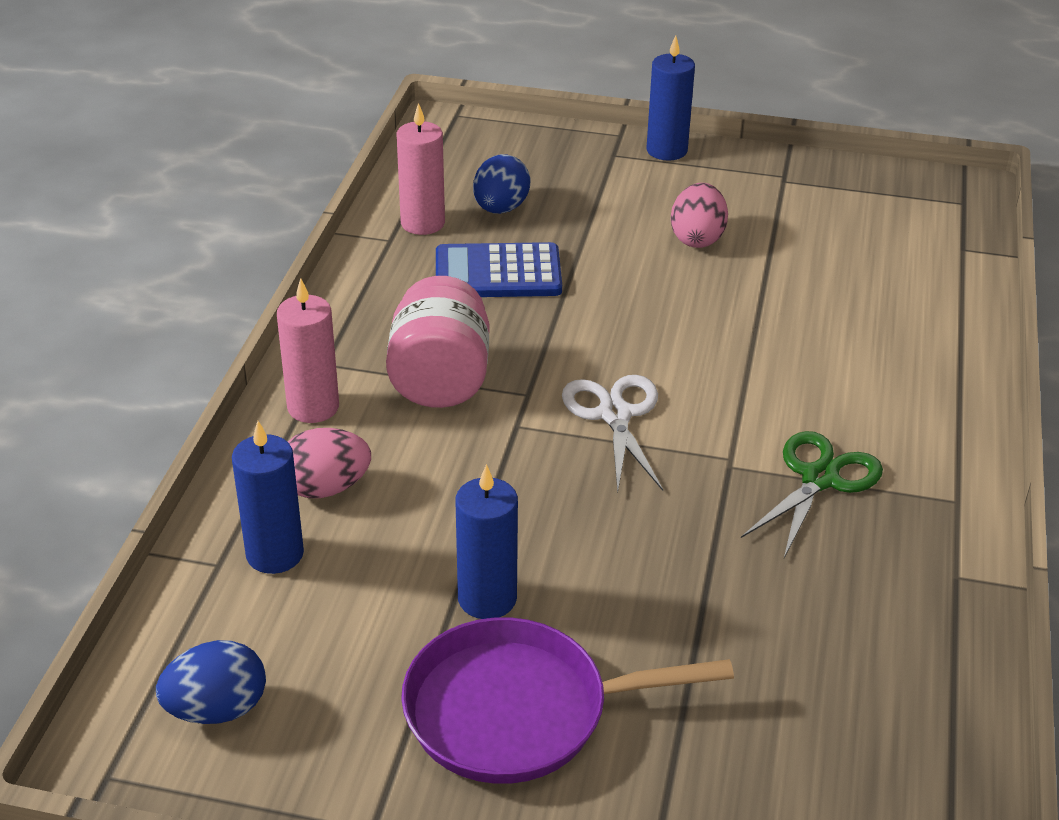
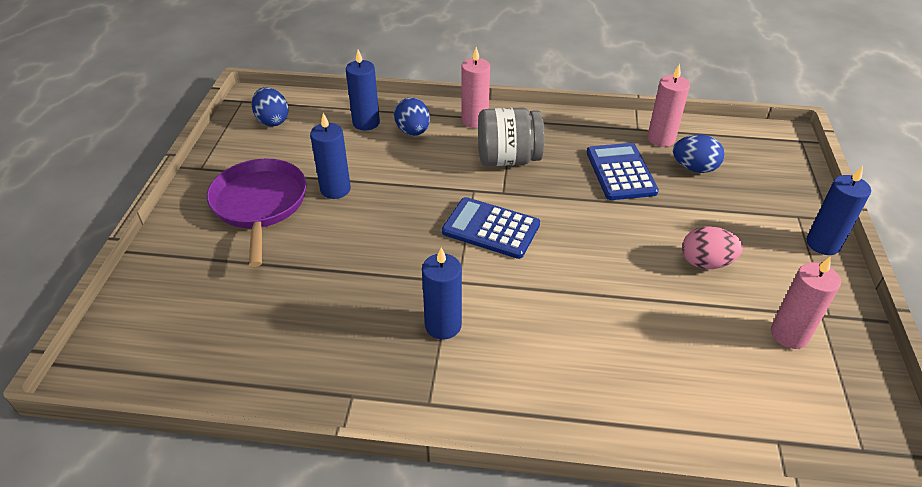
camera: 85 degrees right, 5 degrees up
(326, 488) = (413, 131): pink egg -> blue egg
(440, 379) = (508, 159): pink jar -> grey jar
(615, 415) = (491, 228): white scissors -> blue calculator
(815, 207) = (789, 334): none -> pink candle
(820, 479) = (443, 325): green scissors -> blue candle

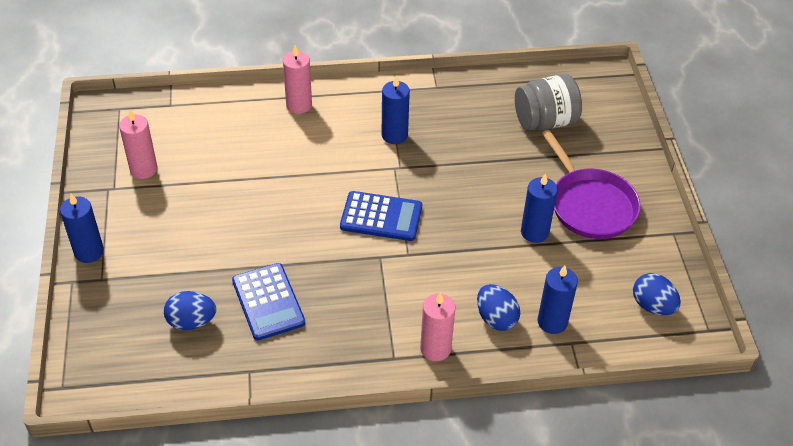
camera: 165 degrees right, 5 degrees up
(508, 159) = (385, 298): grey jar -> grey jar (545, 121)
(661, 139) = (223, 359): pink candle -> pink candle (299, 105)
(706, 263) = (196, 216): pink egg -> none

